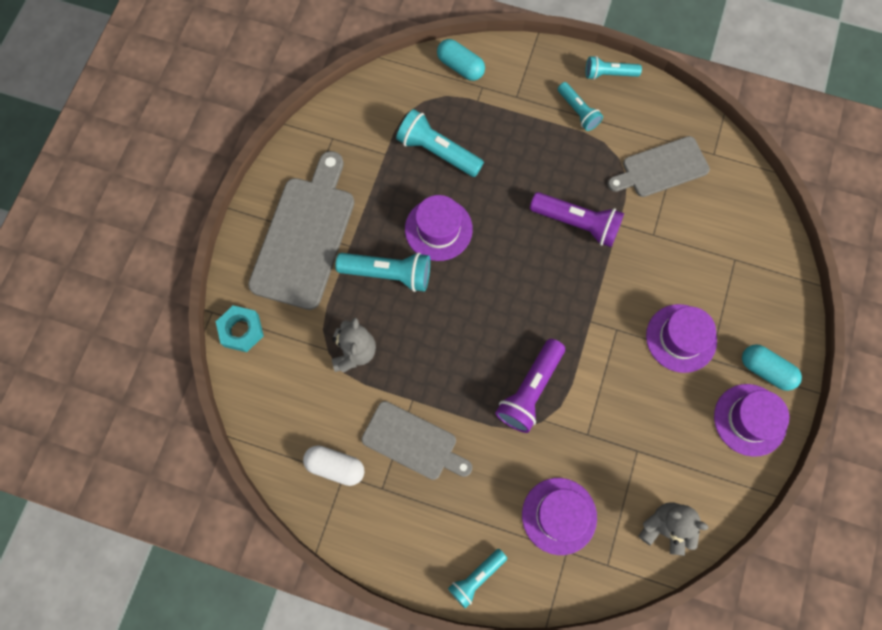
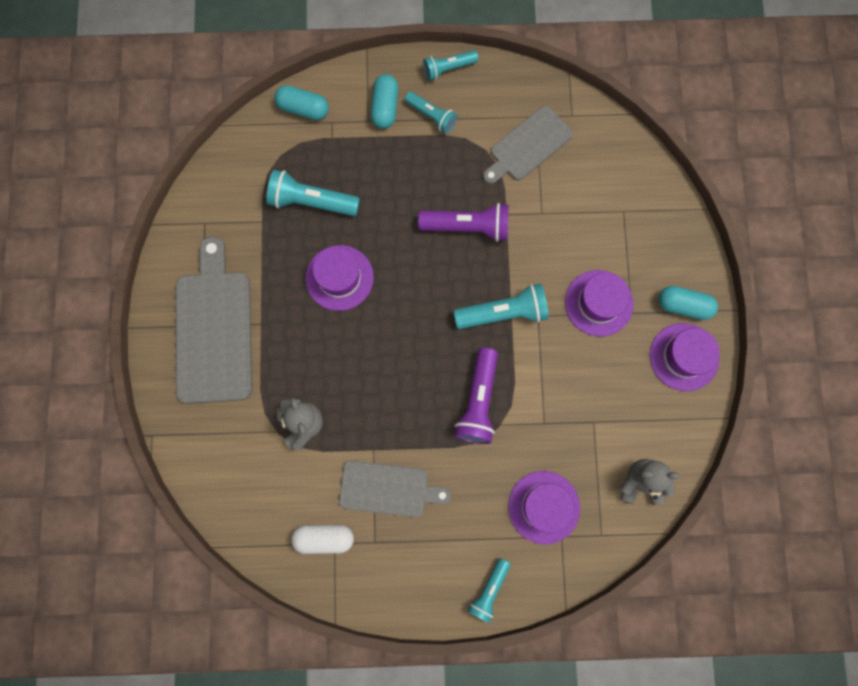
camera: 20 degrees left, 5 degrees up
(241, 330) = (187, 443): turquoise nut -> none
(388, 273) = (307, 337): turquoise flashlight -> turquoise flashlight (503, 312)
(537, 89) = (385, 107): none -> turquoise capsule

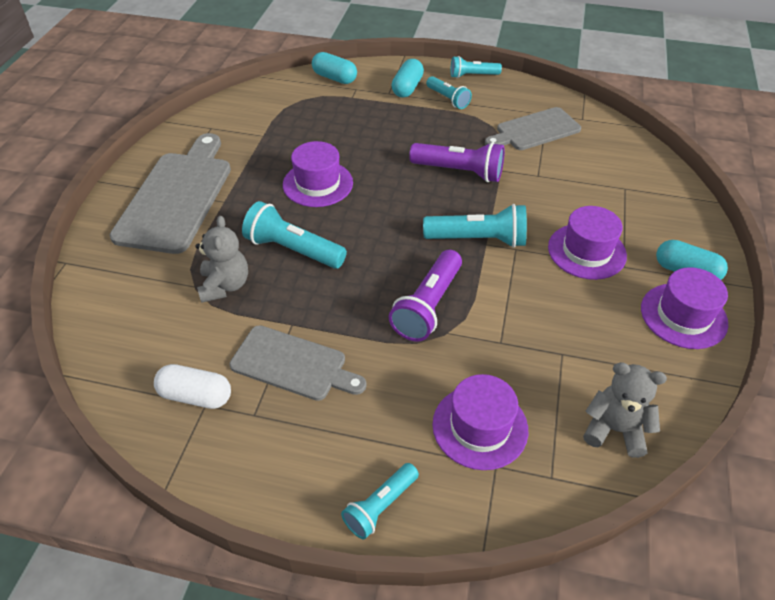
camera: 15 degrees right, 30 degrees down
(311, 202) = (314, 131): turquoise flashlight -> turquoise flashlight (292, 250)

